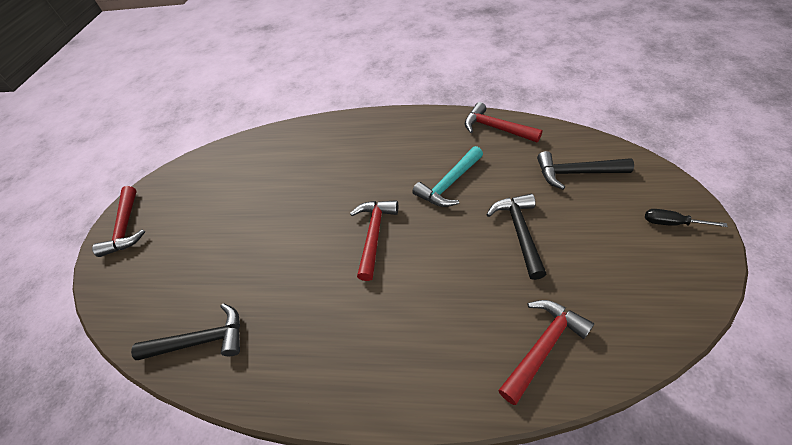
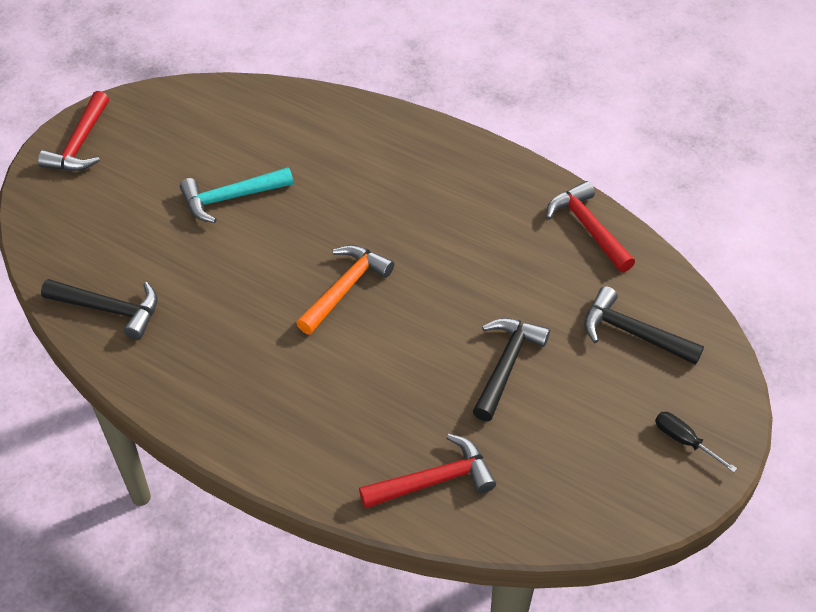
camera: 20 degrees right, 0 degrees up
(374, 234) = (345, 288): red hammer -> orange hammer
(449, 184) = (472, 272): turquoise hammer -> turquoise hammer (230, 198)

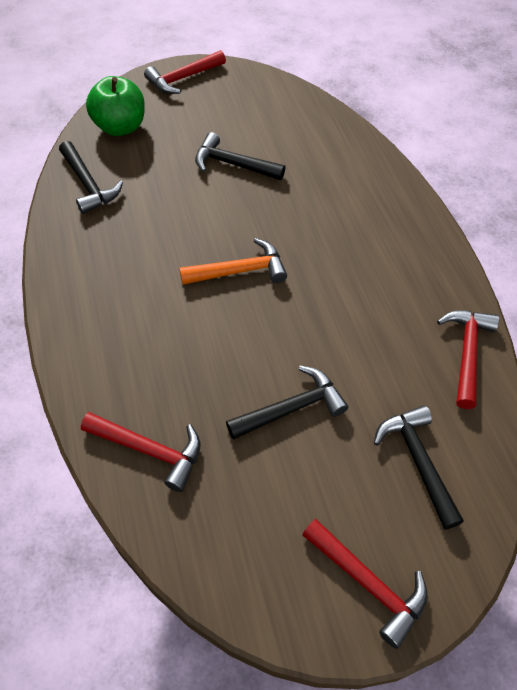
camera: 40 degrees right, 5 degrees up
(73, 234) = (120, 127): none -> green apple
(230, 198) = (232, 164): turquoise hammer -> black hammer
(683, 440) = (368, 584): black screwdriver -> red hammer

